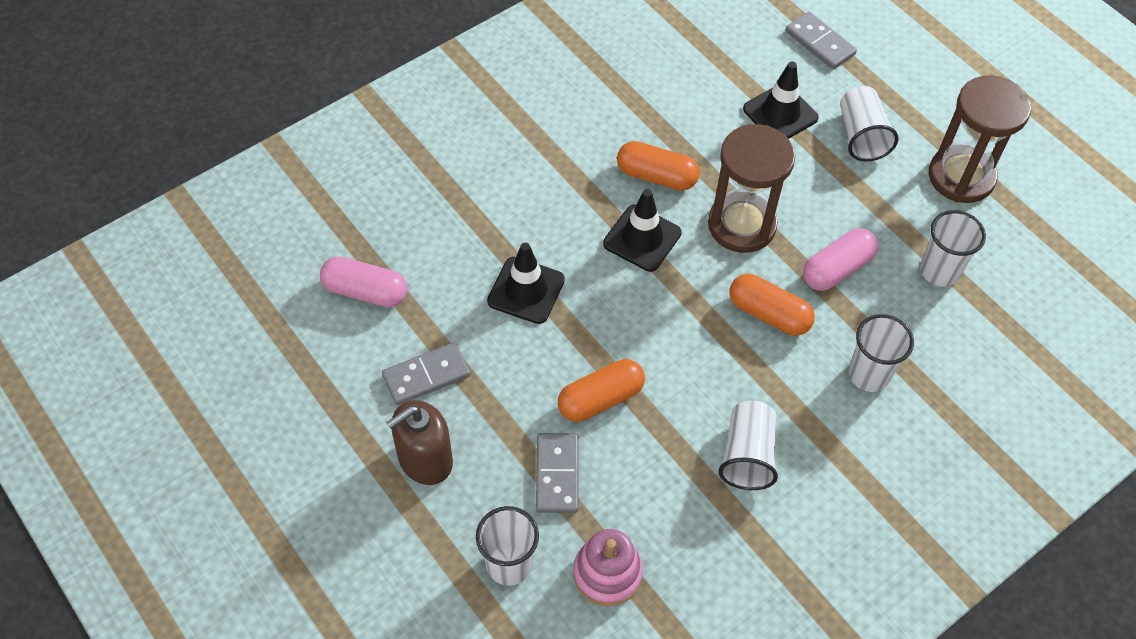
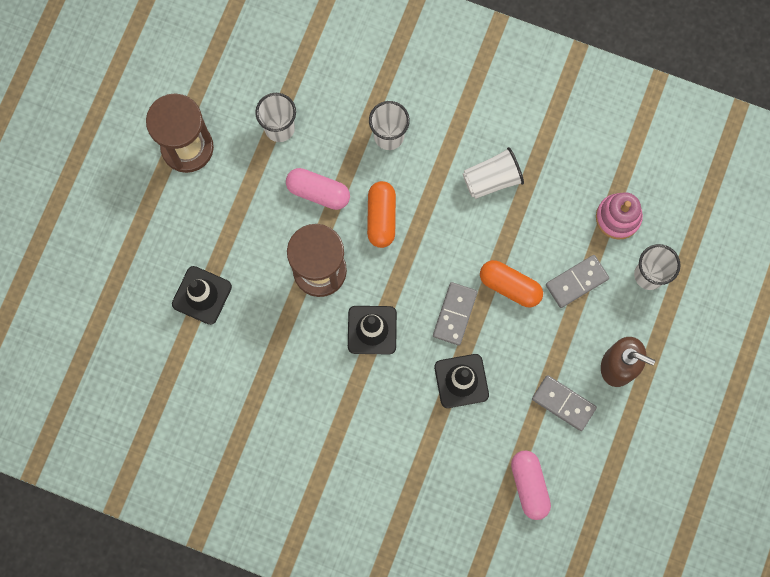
camera: 120 degrees left, 20 degrees up
(656, 176) = (312, 350): orange capsule -> none
(820, 43) = (113, 301): grey domino -> grey domino (455, 314)
(861, 136) = (189, 229): white cup -> none

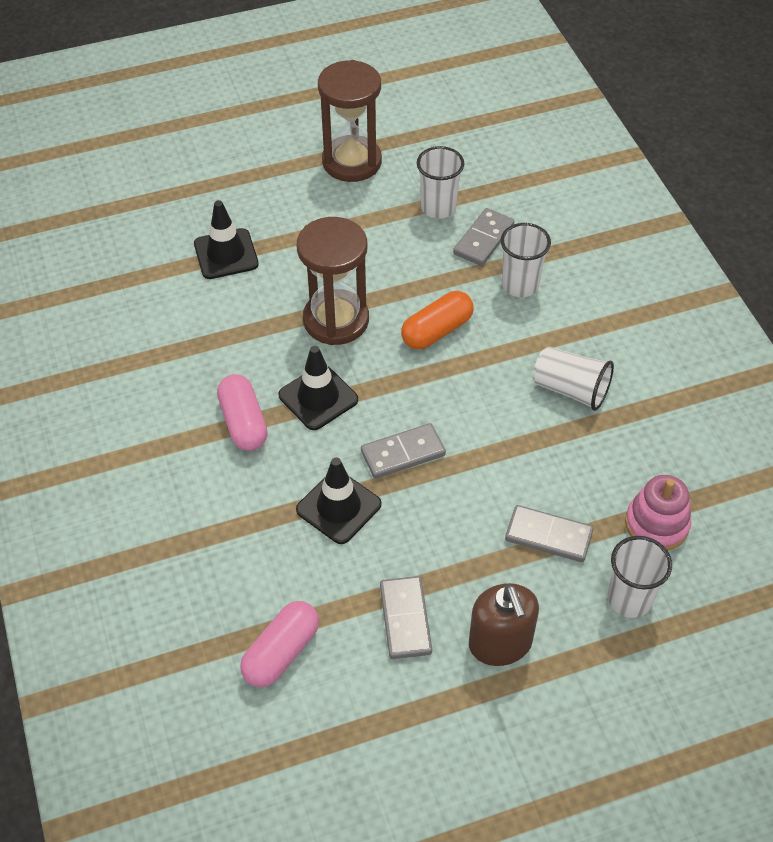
camera: 50 degrees right, 25 degrees down
(318, 192) = (409, 271): pink capsule -> pink capsule (243, 423)
(332, 124) = (483, 239): none -> grey domino
(510, 286) = (480, 480): orange capsule -> none

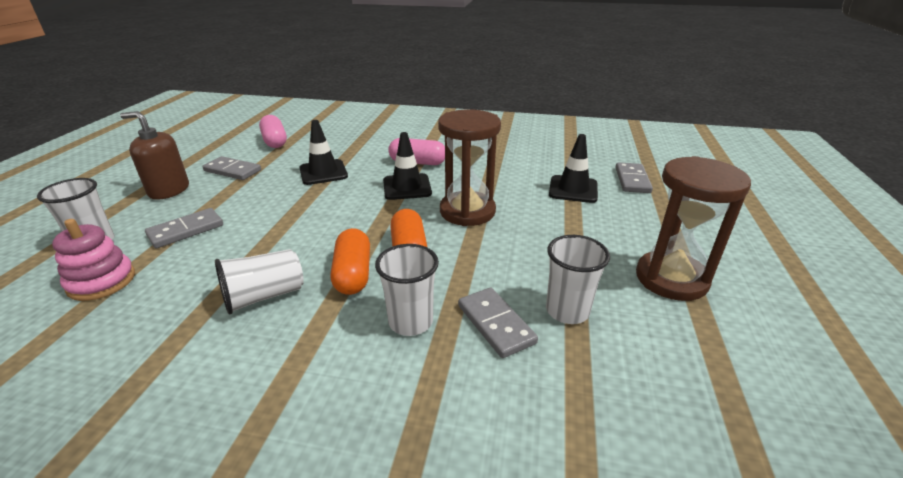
camera: 120 degrees right, 20 degrees down
(403, 453) = (326, 201): grey domino -> grey domino (632, 180)
(498, 350) = (353, 274): none -> orange capsule

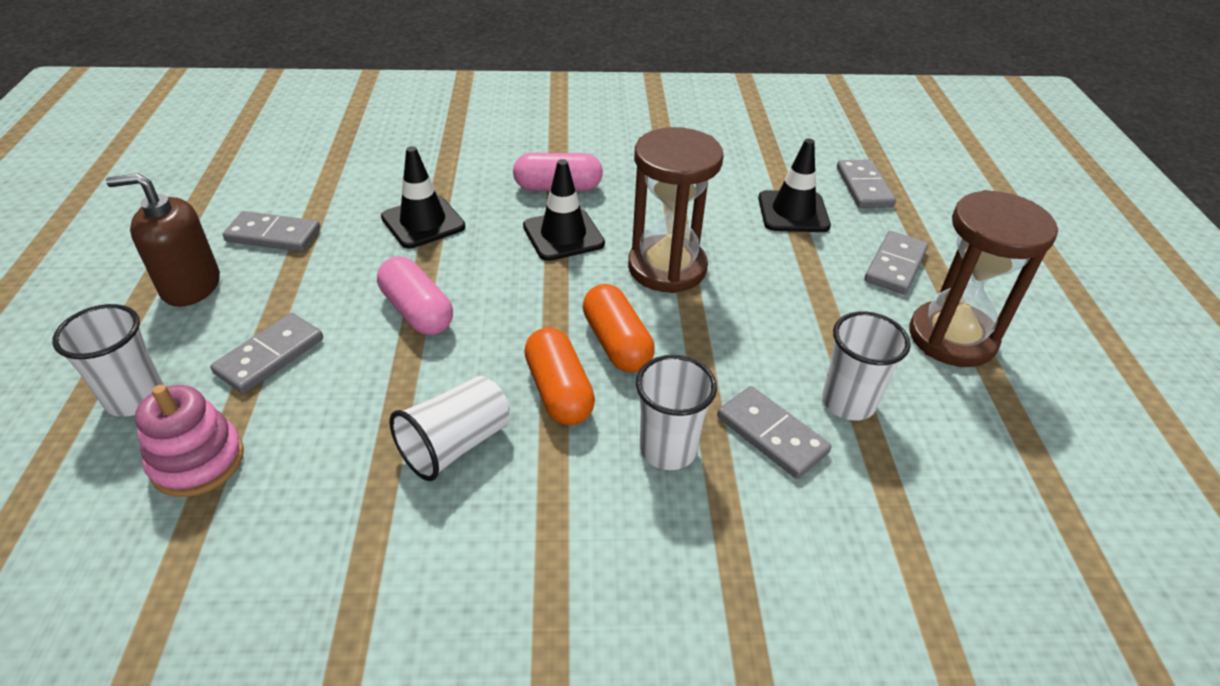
camera: 15 degrees left, 10 degrees up
(275, 141) = (308, 168): pink capsule -> pink capsule (417, 311)
(640, 228) = (895, 265): none -> grey domino

